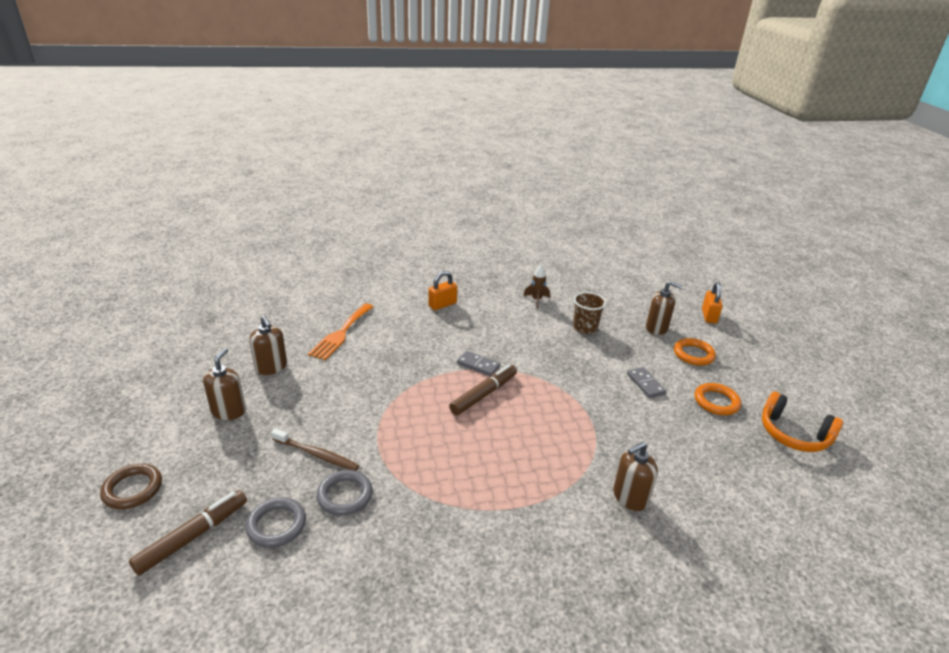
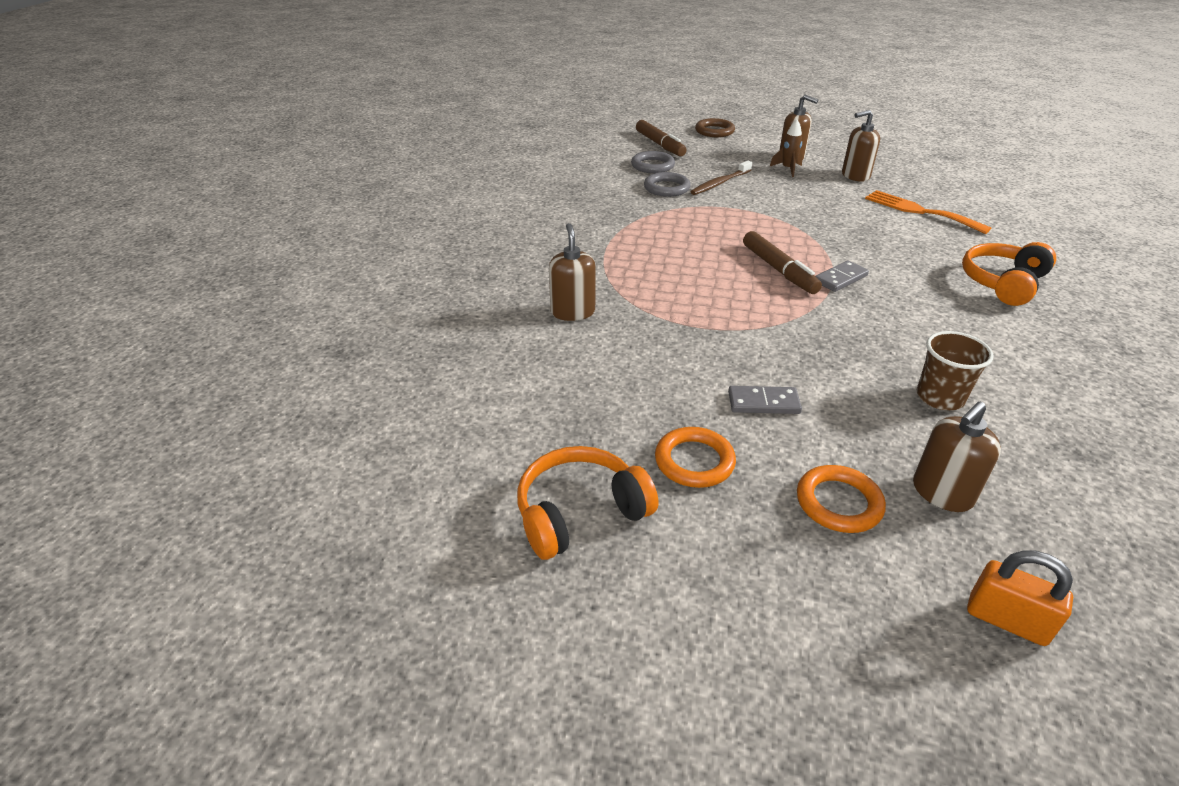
camera: 115 degrees right, 5 degrees up
(442, 304) = (1003, 283): orange padlock -> orange headphones
(536, 300) = (1036, 372): brown rocket -> brown rocket (787, 169)

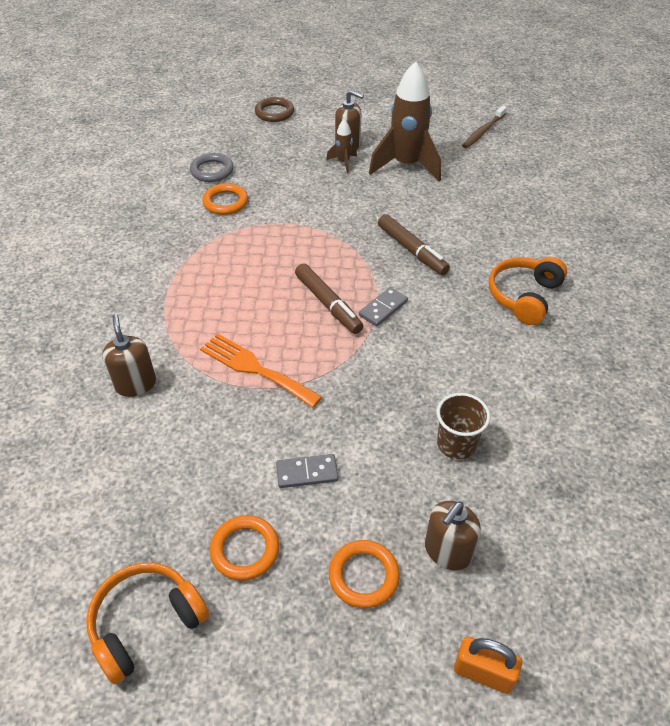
camera: 10 degrees left, 10 degrees up
(660, 145) = (219, 138): brown marker -> brown marker (412, 250)
(666, 188) = (225, 202): grey ring -> orange ring
(720, 183) = (277, 189): brown toothbrush -> brown toothbrush (483, 131)
(855, 176) = (406, 165): brown soap dispenser -> brown rocket
(921, 211) = (462, 209): orange fork -> orange fork (256, 369)

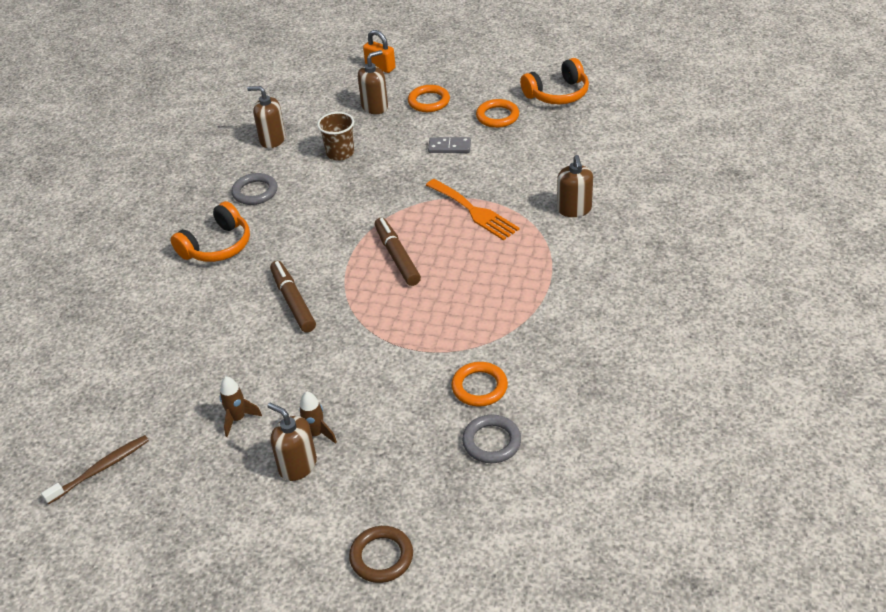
camera: 165 degrees left, 5 degrees down
(383, 308) = (348, 248): grey domino -> none
(406, 165) = (238, 419): brown rocket -> brown rocket, size x0.45
(530, 368) = (255, 192): none -> grey ring
(565, 459) = (272, 140): none -> brown soap dispenser

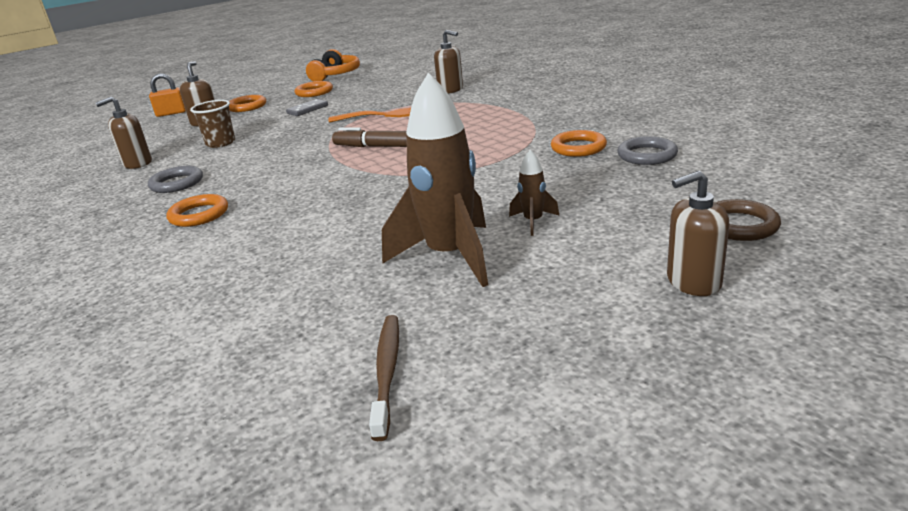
camera: 50 degrees left, 15 degrees down
(217, 246) = (199, 215): orange headphones -> orange ring
(238, 419) = (450, 257): brown rocket -> brown rocket, size x2.23
(293, 301) = (345, 196): brown marker -> none
(297, 465) = (563, 240): brown soap dispenser -> brown soap dispenser (693, 282)

